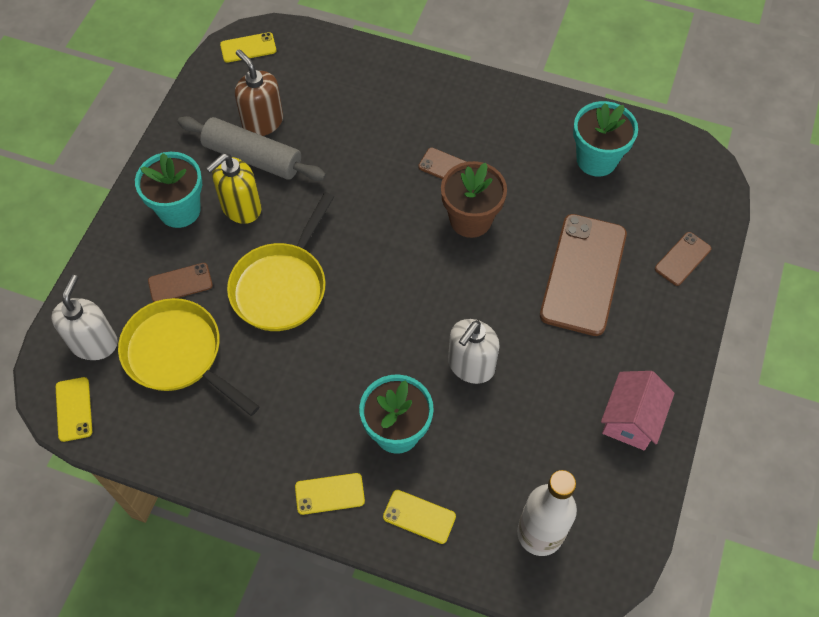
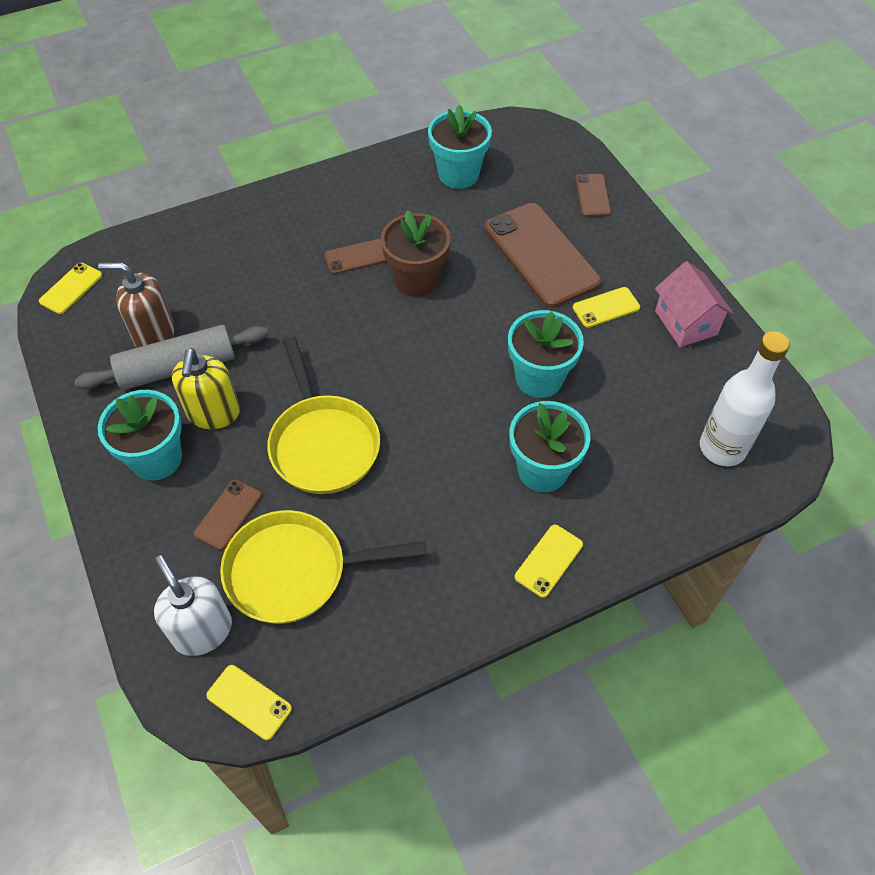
camera: 45 degrees left, 5 degrees down
(419, 516) = (631, 514): yellow phone -> yellow phone (606, 307)
(471, 365) = (539, 378): white soap dispenser -> turquoise flower pot

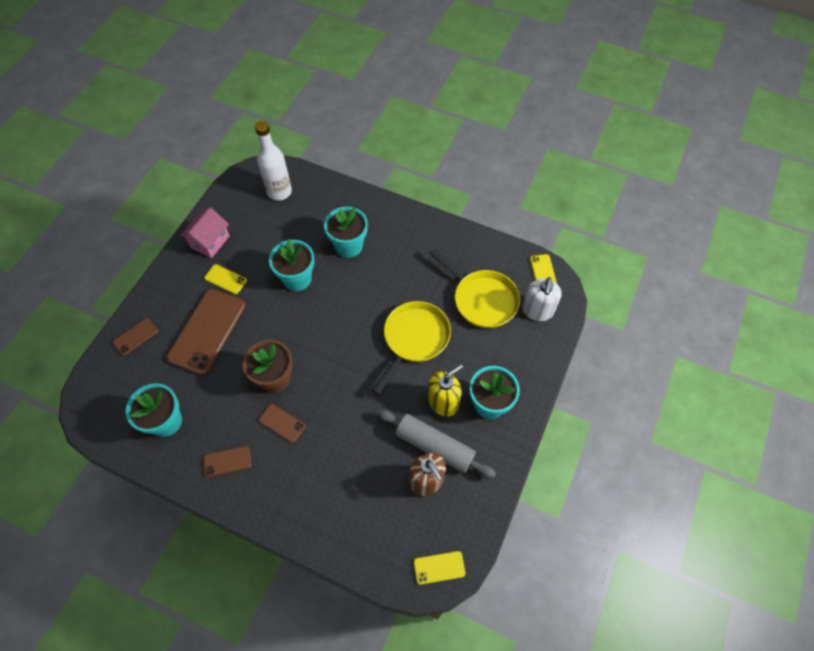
camera: 130 degrees left, 5 degrees up
(228, 514) = (484, 347): brown phone -> brown phone (227, 461)
(548, 561) = (390, 218): yellow phone -> none

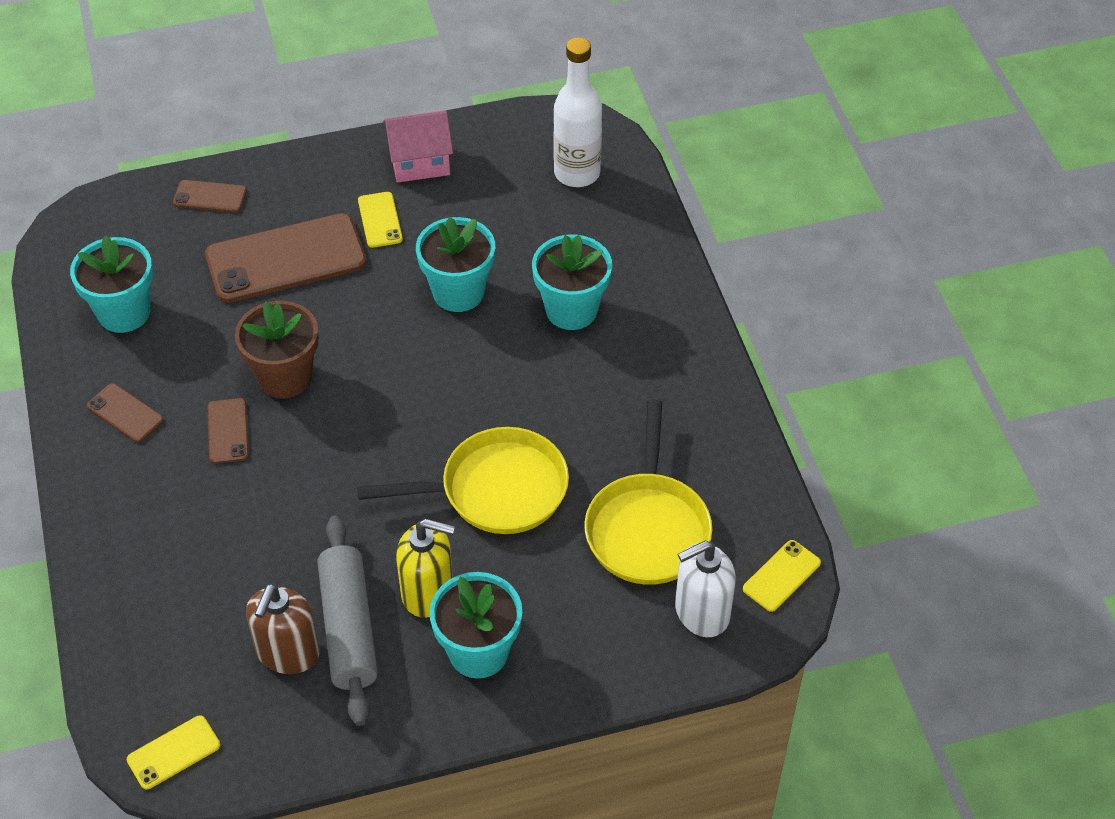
camera: 50 degrees right, 10 degrees down
(439, 567) = (173, 752): yellow phone -> yellow phone turned 75 degrees counterclockwise

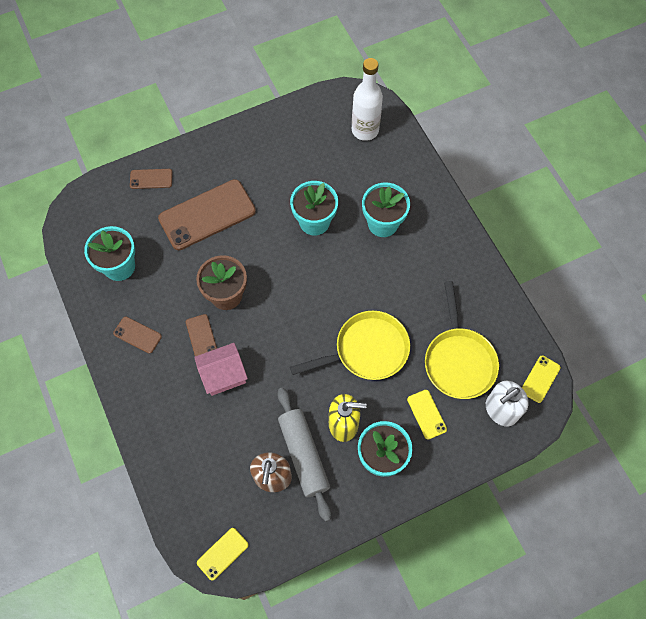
camera: 10 degrees left, 15 degrees up
(380, 220) = (256, 179): yellow phone -> yellow phone (426, 414)
(420, 162) = (271, 136): pink house -> pink house (223, 375)

